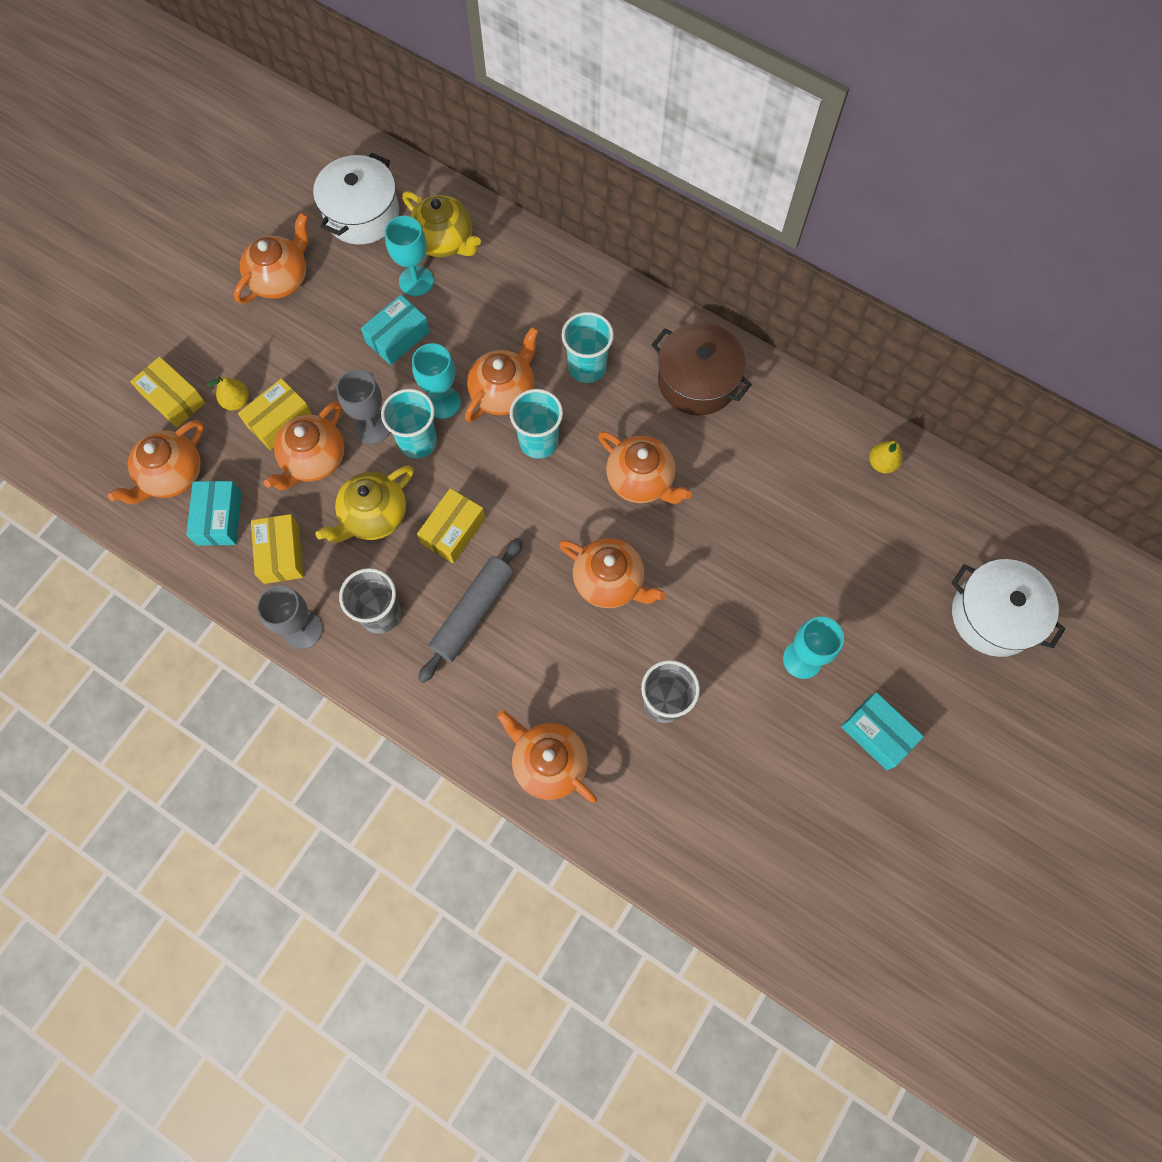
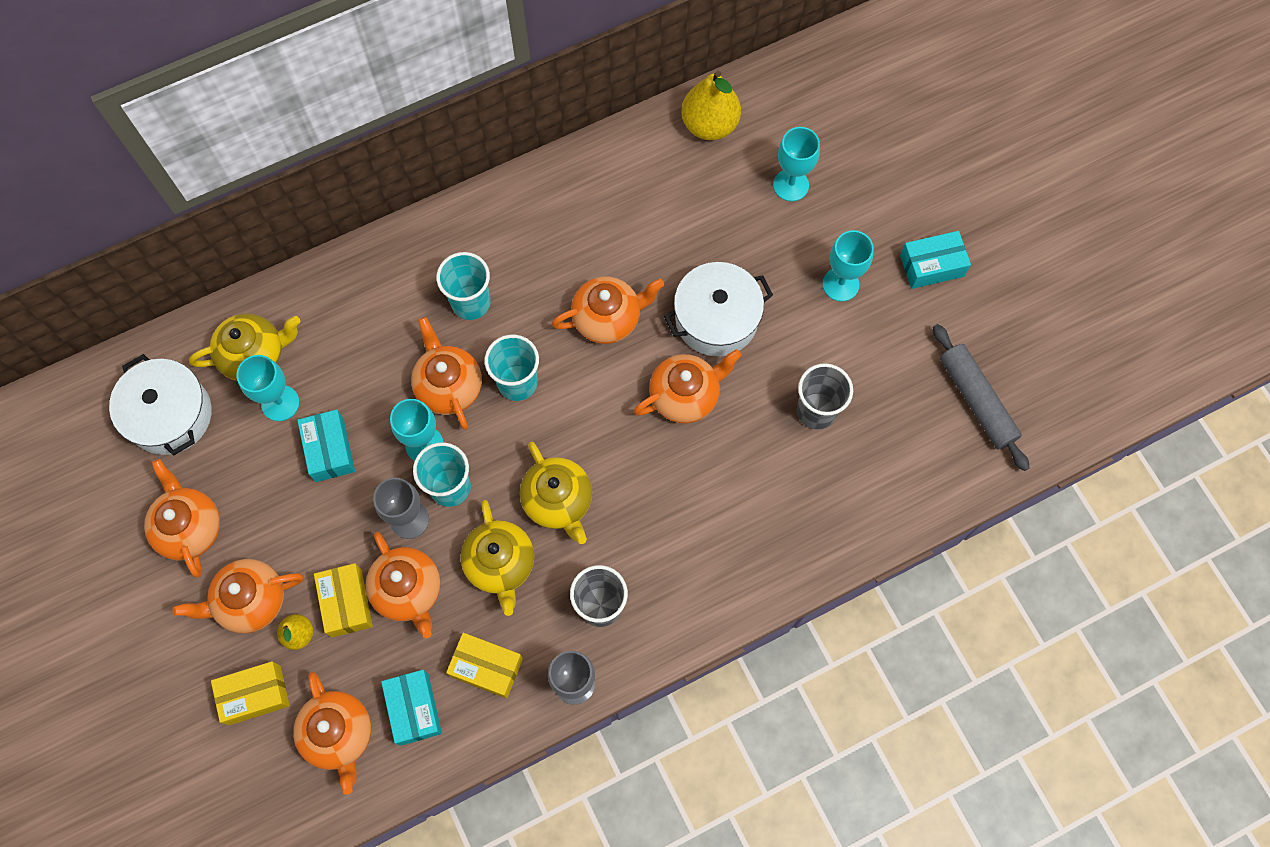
camera: 60 degrees left, 0 degrees up
(219, 518) = (414, 709): turquoise box -> turquoise box turned 45 degrees clockwise
(453, 531) = (558, 501): yellow box -> yellow teapot
(472, 613) = (646, 525): grey rolling pin -> grey rolling pin (976, 401)
(548, 763) = (816, 532): orange teapot -> orange teapot (250, 601)
(697, 381) = (543, 220): brown pot -> none
(871, 564) = (791, 185): none -> turquoise goblet
(881, 463) = (709, 125): yellow pear -> yellow pear, size x1.91
(993, 615) = (885, 124): white pot -> white pot (716, 319)

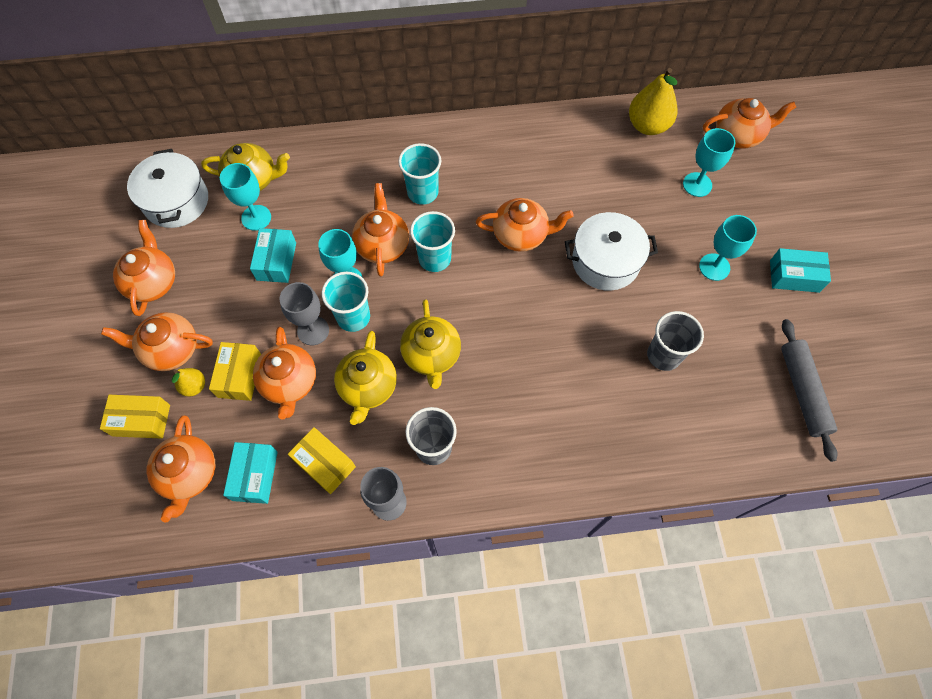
camera: 20 degrees right, 5 degrees down
(685, 395) = (561, 309): orange teapot -> orange teapot (738, 135)

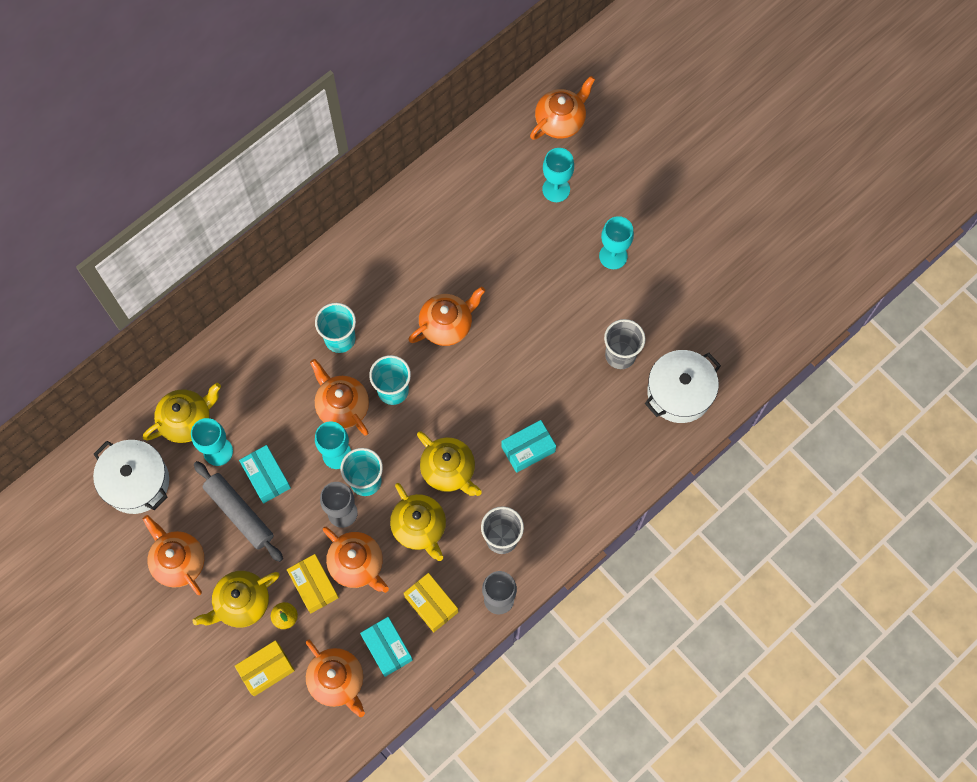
camera: 35 degrees left, 5 degrees up
(170, 349) = (241, 603): orange teapot -> yellow teapot
(324, 463) = (431, 604): yellow box -> yellow box turned 45 degrees clockwise
(605, 261) = (528, 305): white pot -> white pot (679, 392)
(647, 126) = (482, 157): yellow pear -> none
(794, 276) = (676, 225): turquoise box -> turquoise box (528, 449)
(802, 392) = (734, 318): grey rolling pin -> grey rolling pin (239, 513)

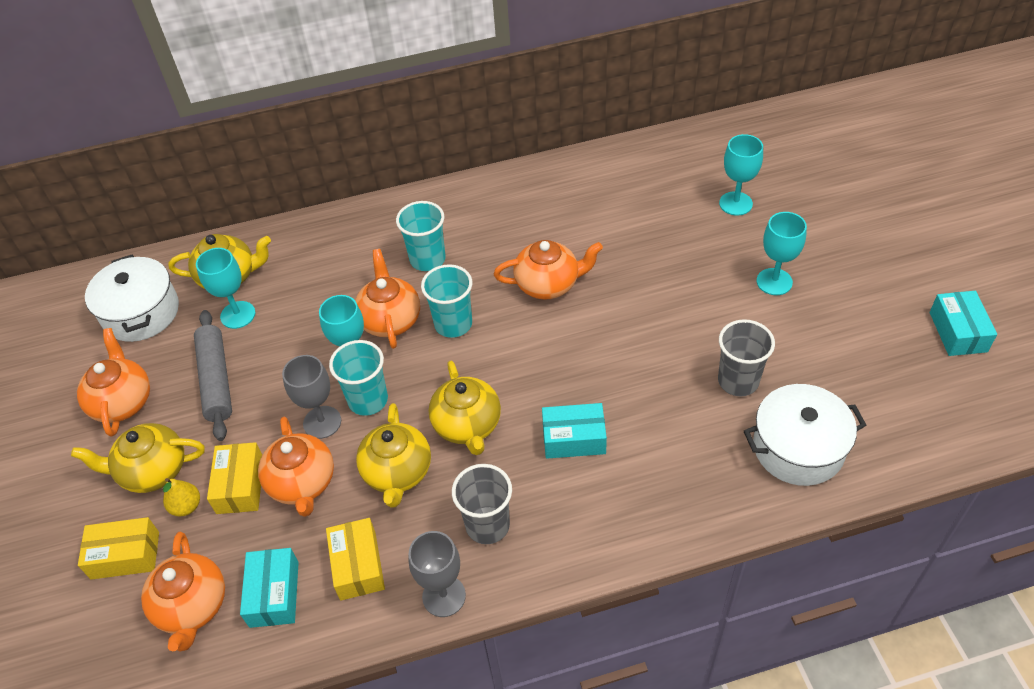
camera: 30 degrees right, 20 degrees down
(266, 477) = (268, 356): turquoise box -> turquoise box (958, 332)
(560, 121) = (769, 149): orange teapot -> none

